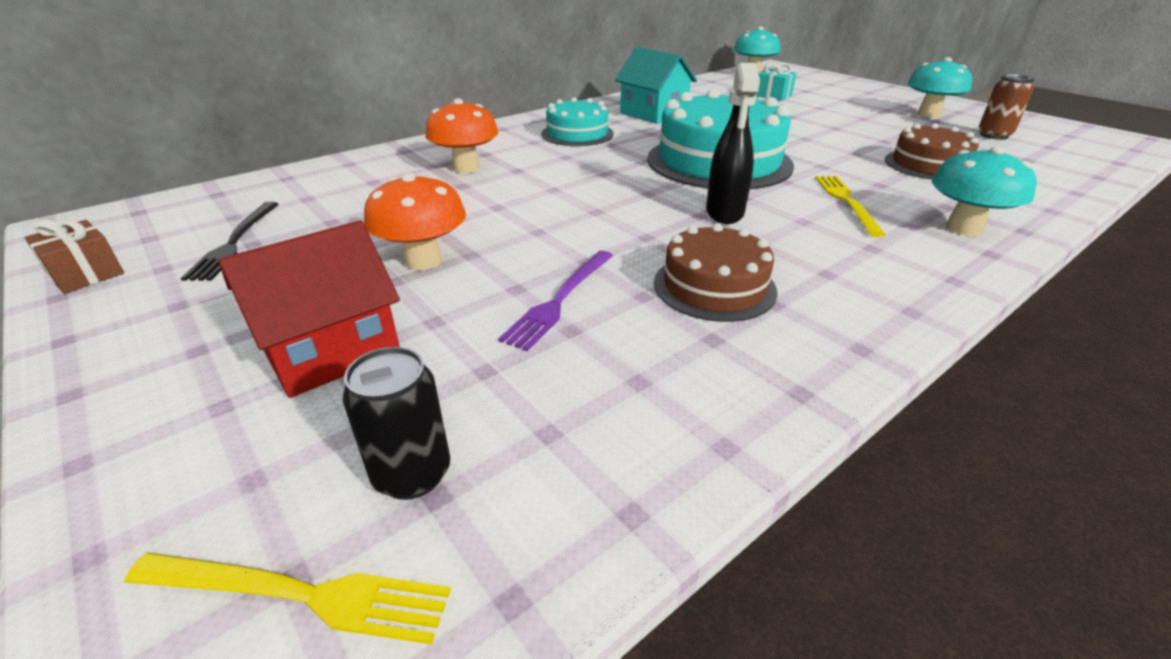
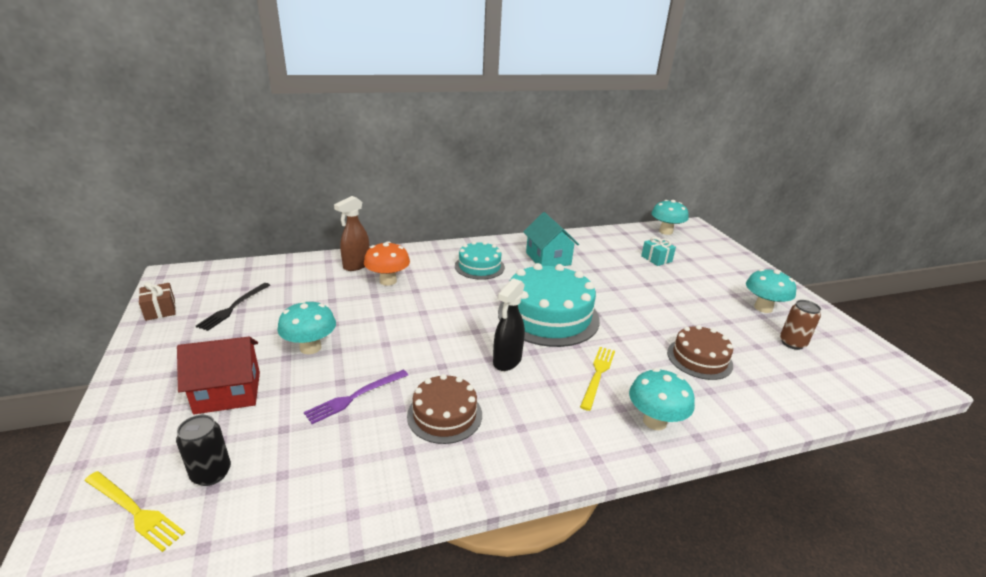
camera: 20 degrees right, 5 degrees down
(400, 161) = (356, 265): none -> brown spray bottle
(423, 261) = (310, 347): orange mushroom -> turquoise mushroom

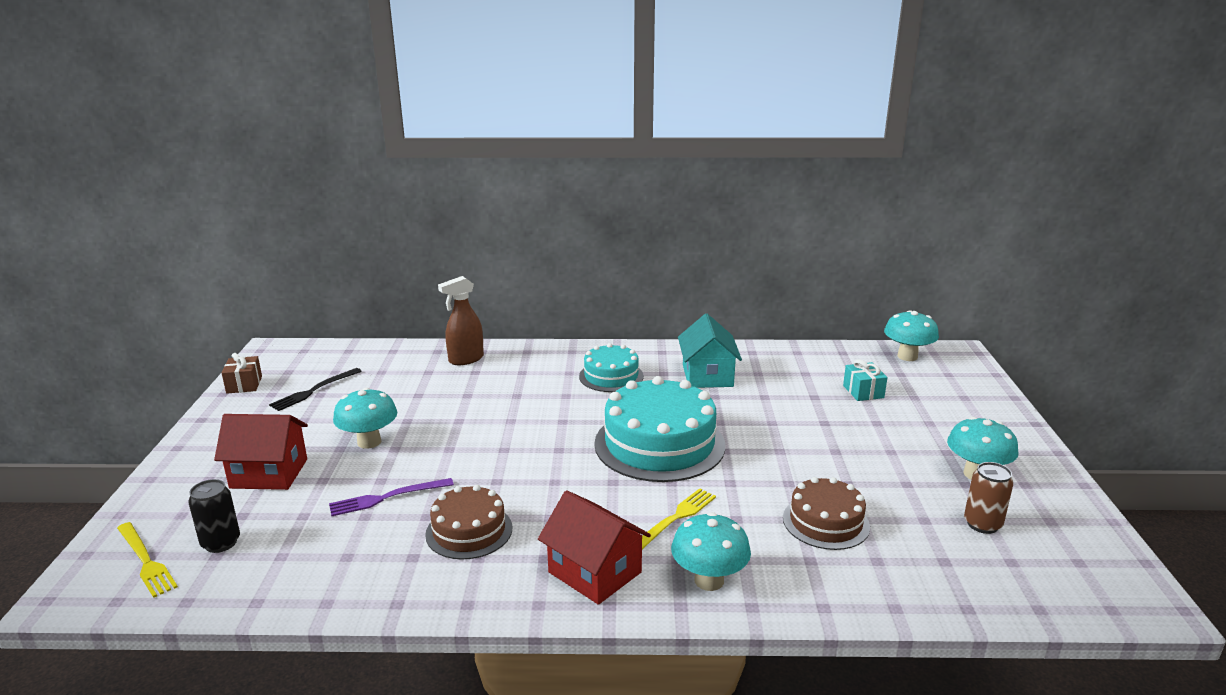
camera: 20 degrees right, 5 degrees down
(388, 281) = (491, 381): orange mushroom -> none
(507, 361) = (574, 487): black spray bottle -> none
(568, 432) = (595, 572): none -> red house

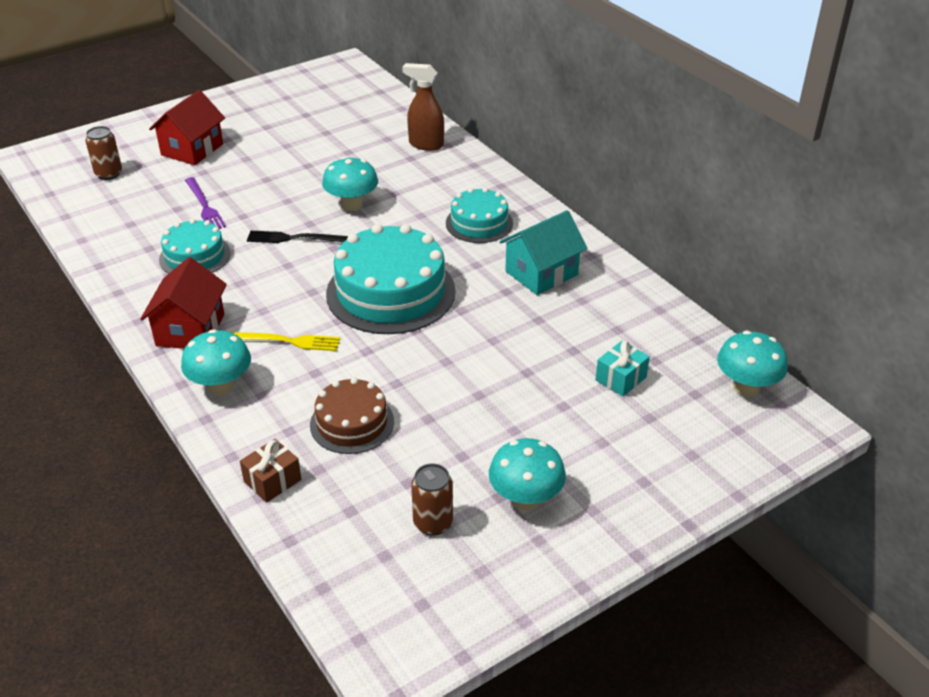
camera: 55 degrees right, 15 degrees up
(146, 561) = (74, 160): yellow fork -> none
(221, 543) = (109, 174): black can -> brown can
(244, 384) = (288, 81): brown gift -> brown gift (272, 481)
(269, 473) = (192, 149): red house -> red house turned 60 degrees clockwise
(314, 390) = (308, 109): black fork -> black fork (294, 238)
(369, 442) = (264, 165): turquoise mushroom -> turquoise mushroom (352, 205)
(387, 497) = (204, 206): purple fork -> purple fork turned 150 degrees counterclockwise
(469, 531) = (195, 256): brown cake -> turquoise cake

